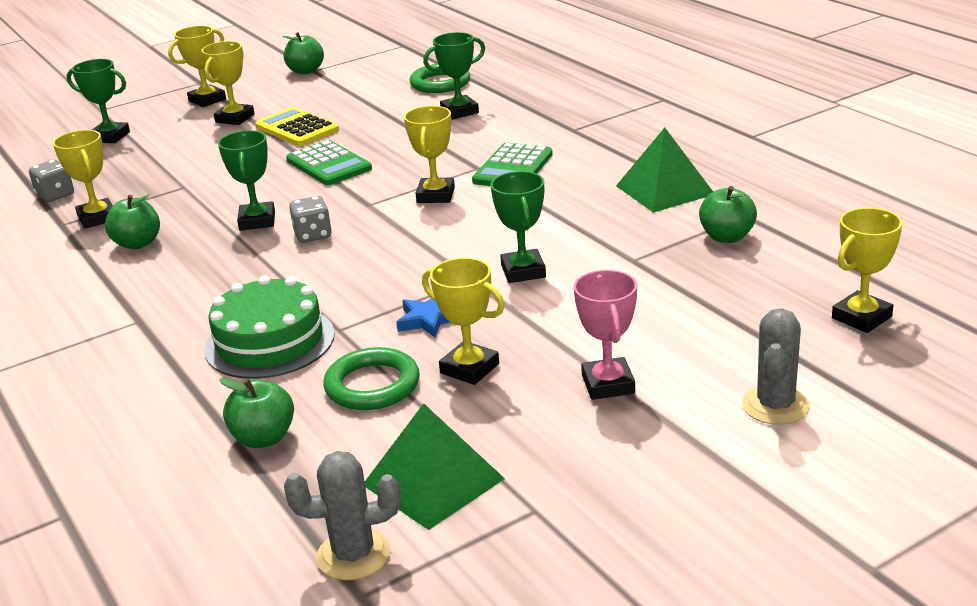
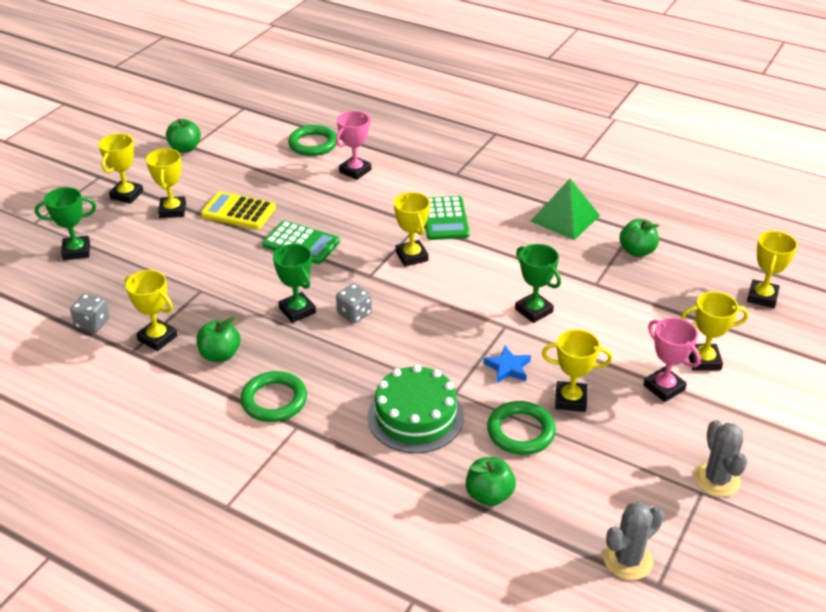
camera: 30 degrees left, 10 degrees up
(142, 293) = (274, 400): none -> green ring
(433, 482) = (626, 492): green pyramid -> none
(459, 111) = (355, 171): green trophy -> pink trophy
(696, 368) = (703, 360): none -> yellow trophy
(775, 406) = (767, 376): grey cactus -> grey cactus (717, 479)

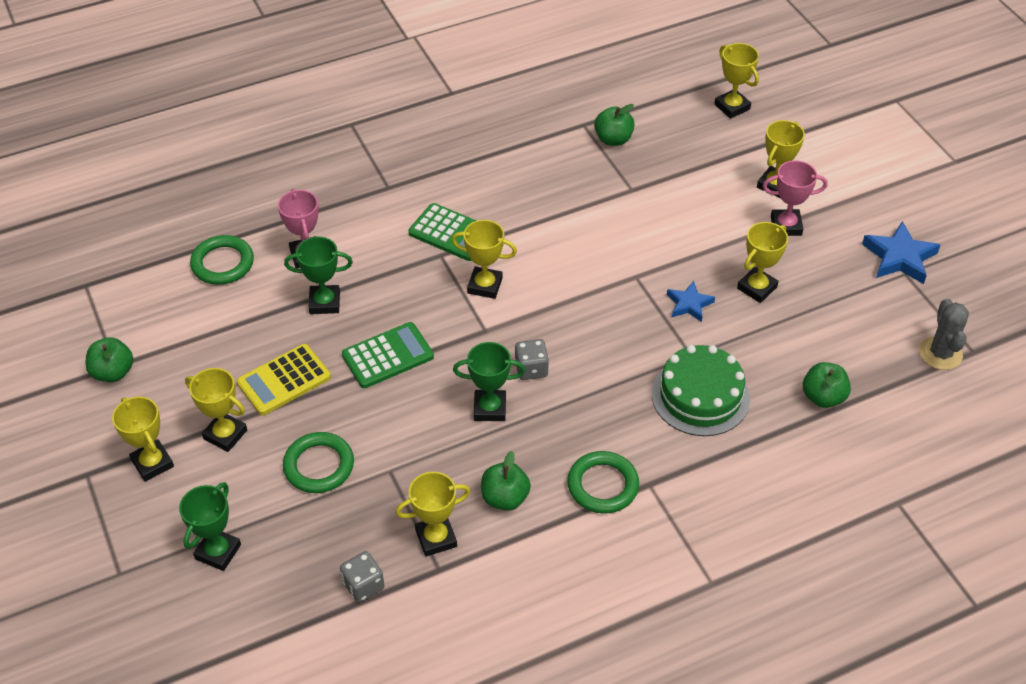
camera: 55 degrees left, 10 degrees up
(520, 431) = (768, 338): green ring -> green ring (319, 466)
(533, 310) = (632, 247): green trophy -> green trophy (324, 302)
(565, 218) = (527, 155): green pyramid -> none
(717, 479) = (899, 257): grey cactus -> blue star

